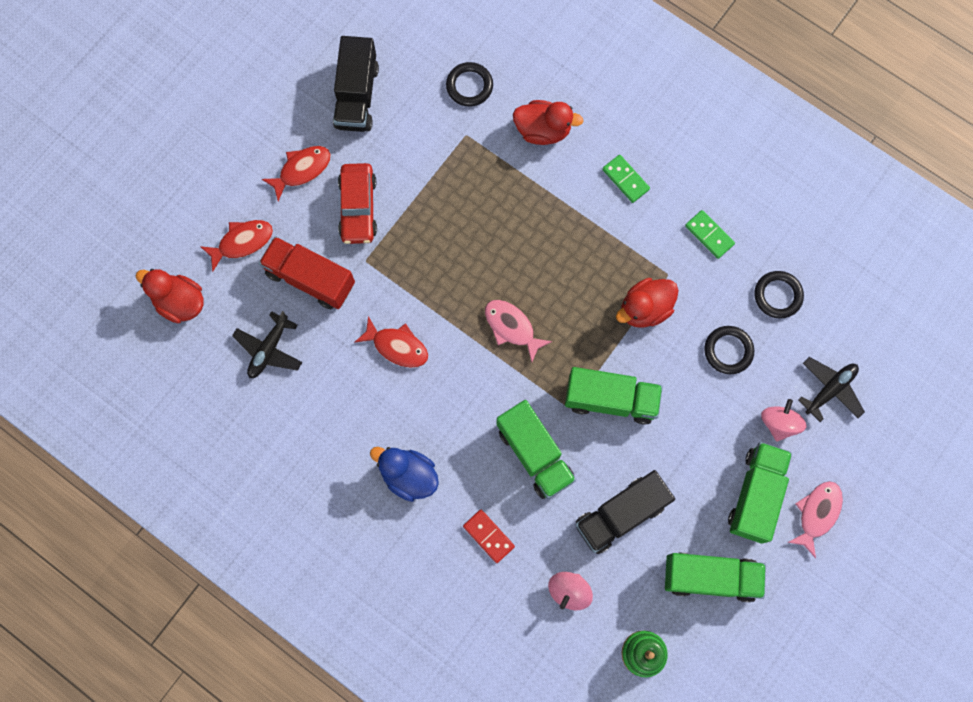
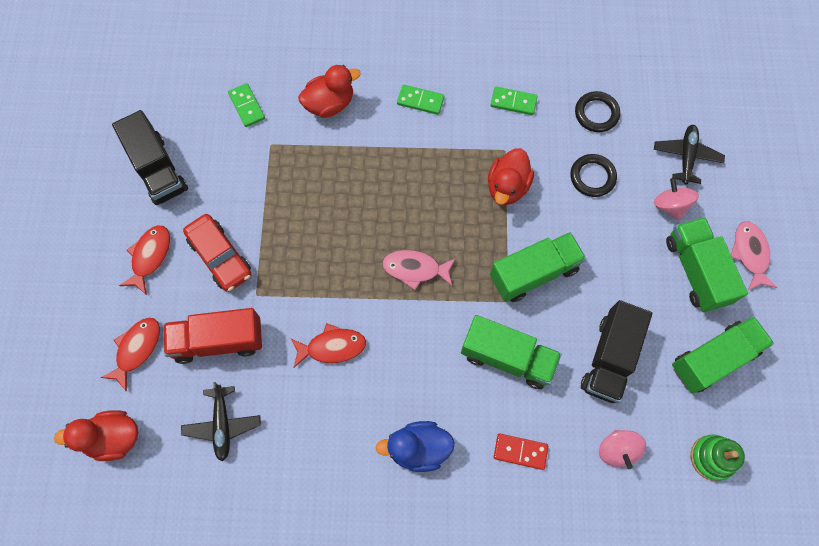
camera: 35 degrees left, 5 degrees down
(469, 86) = (247, 106): black ring -> green domino

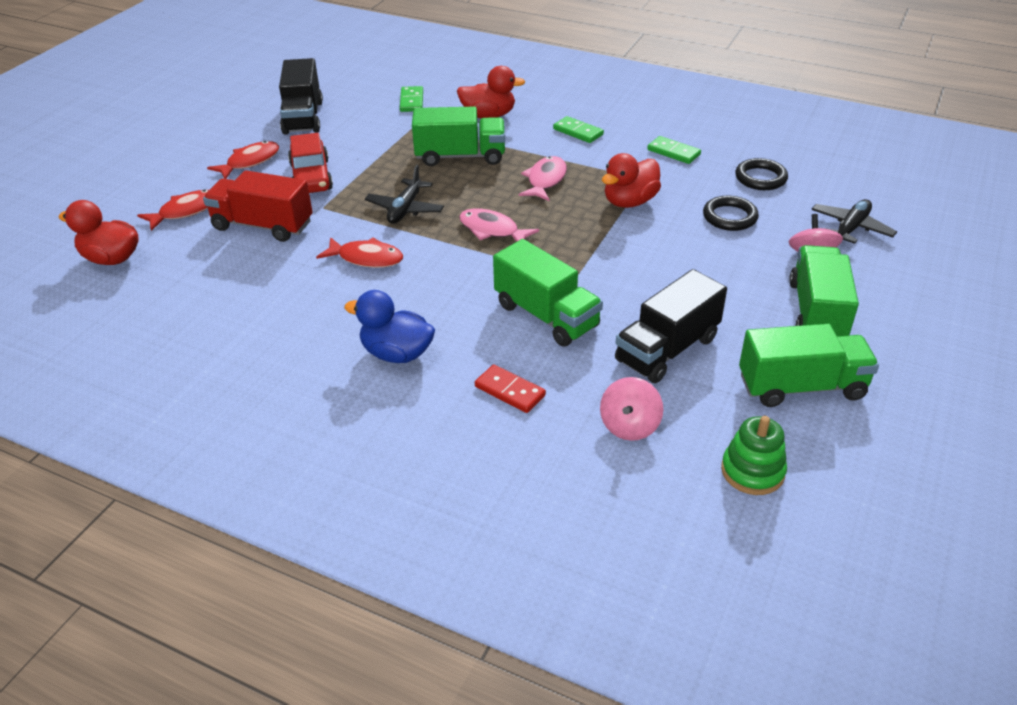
camera: 25 degrees right, 30 degrees down
(222, 424) = (216, 279): black plane -> black plane (405, 209)
(533, 273) = (618, 265): green truck -> green truck (460, 156)
(750, 254) = (895, 317): pink fish -> pink fish (545, 180)

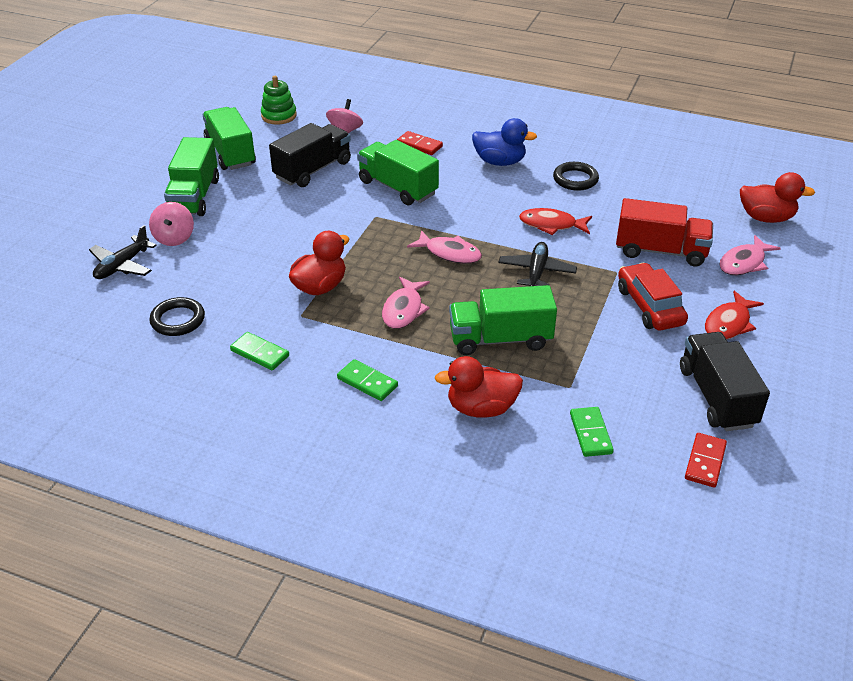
camera: 175 degrees right, 0 degrees up
(185, 211) = (744, 263): red fish -> pink fish
(340, 87) = (705, 462): none -> red domino
(729, 217) = (228, 273): black ring -> black ring (575, 179)
(801, 387) = (230, 153): green truck -> green truck turned 75 degrees clockwise

